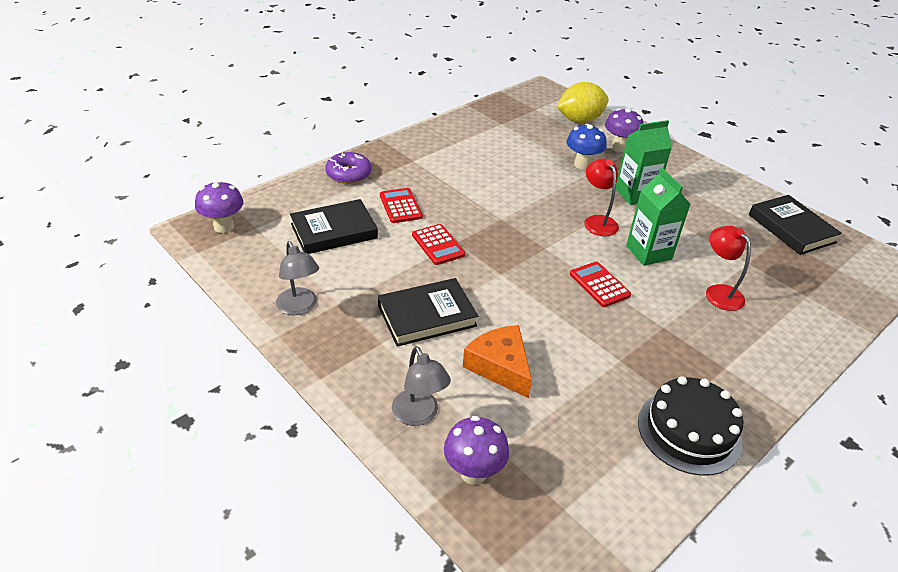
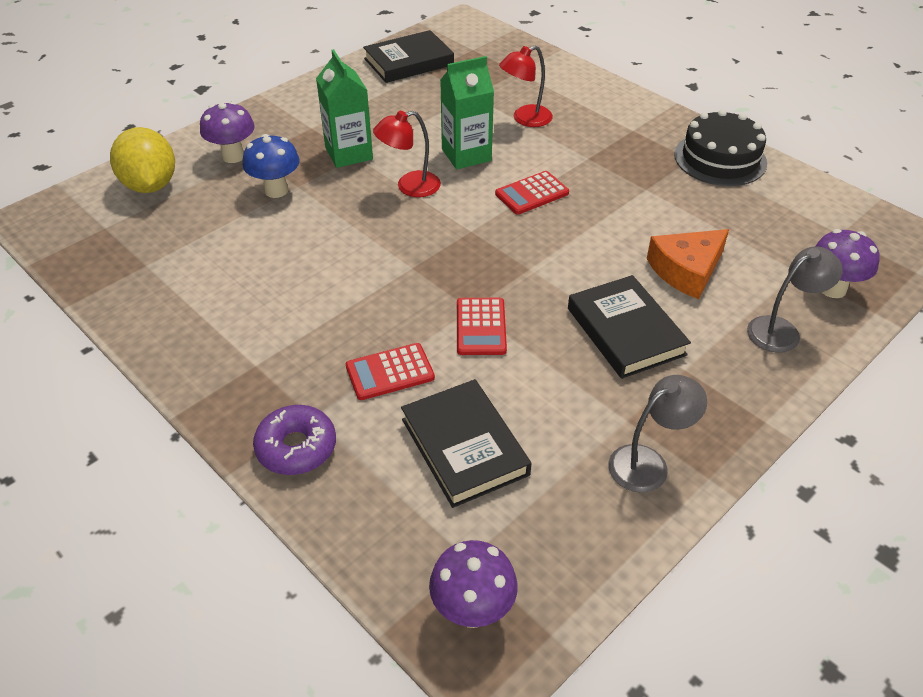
camera: 90 degrees left, 5 degrees up
(438, 245) = (480, 327): red calculator -> red calculator turned 120 degrees clockwise

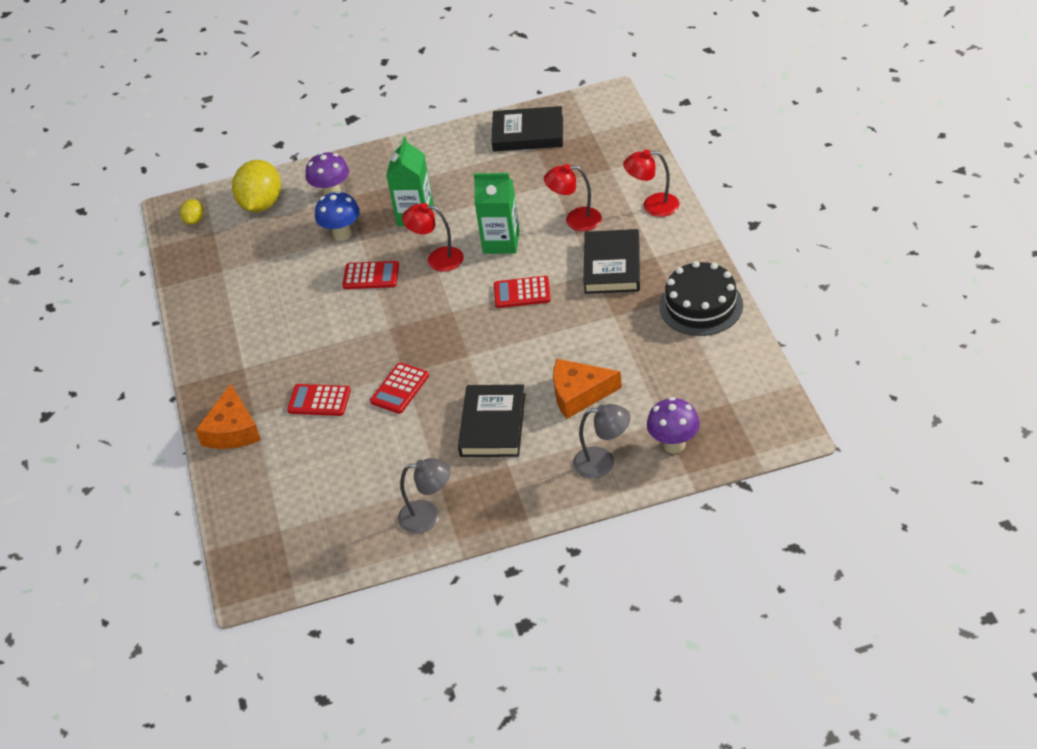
camera: 35 degrees right, 0 degrees up
(70, 221) = (194, 220): none -> yellow lemon
(296, 447) = (232, 430): purple donut -> orange cheese
(345, 222) = (371, 276): none -> red calculator
(464, 447) = (327, 465): black book -> black book (612, 266)
(472, 610) = (261, 558): purple mushroom -> none
(588, 91) = (653, 206): none -> red lamp

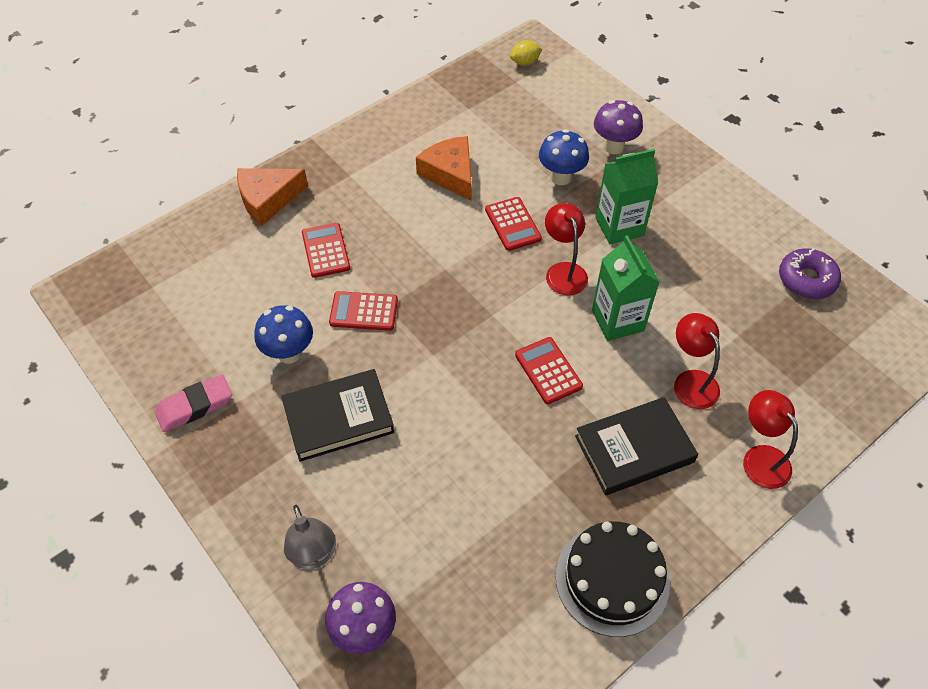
camera: 60 degrees right, 10 degrees up
(261, 204) = (571, 100): yellow lemon -> none
(412, 445) = (289, 353): none -> blue mushroom
(428, 516) = (195, 406): grey lamp -> pink eraser
(528, 133) = (806, 279): black book -> purple donut
(579, 394) = (413, 489): orange cheese -> orange cheese (450, 174)

